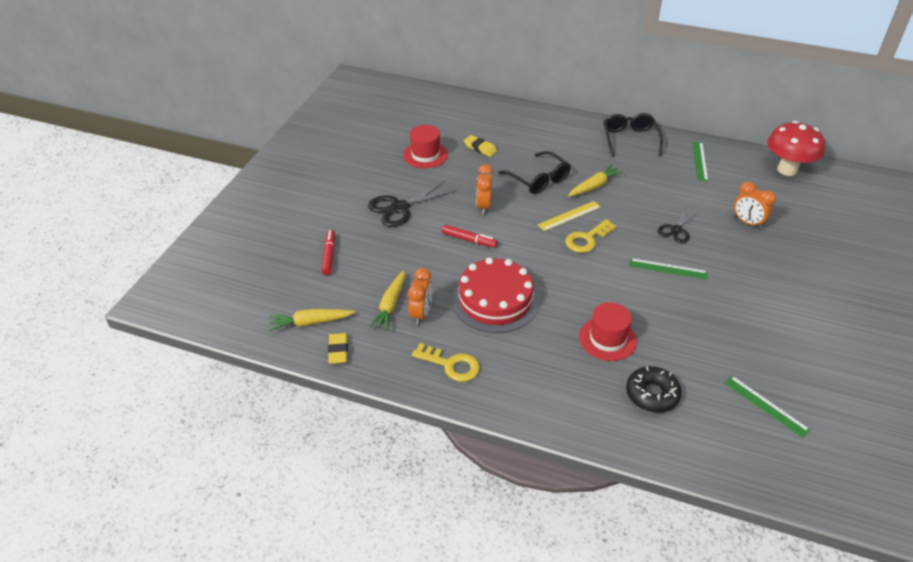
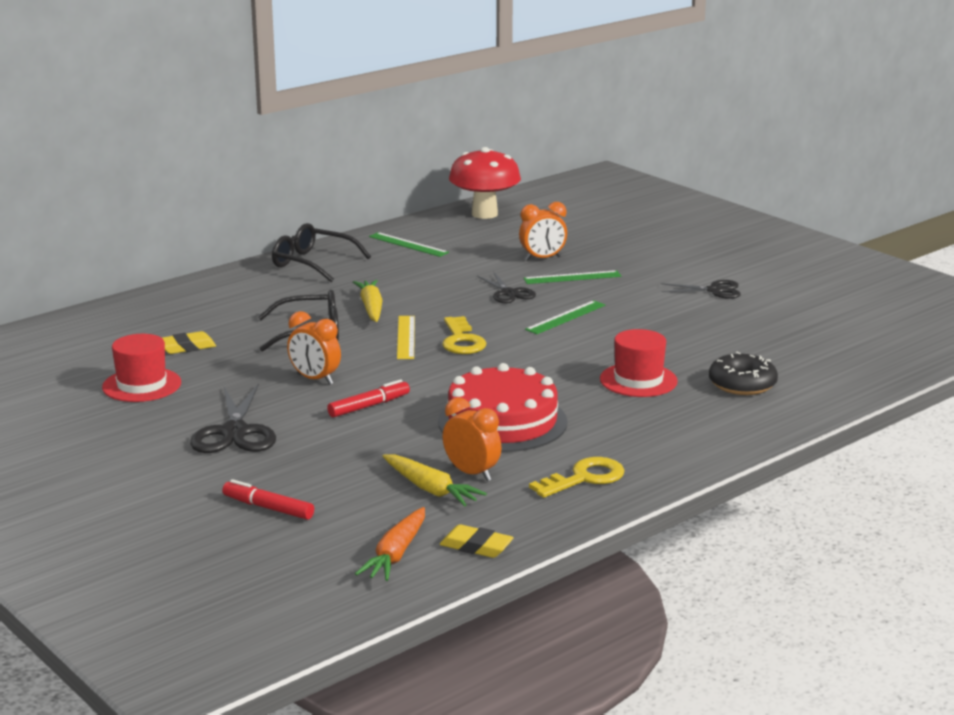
camera: 60 degrees left, 20 degrees down
(310, 322) = (396, 554): yellow carrot -> orange carrot
(765, 406) = (807, 339): green ruler -> green ruler (572, 277)
(795, 324) = (715, 290): none -> black scissors

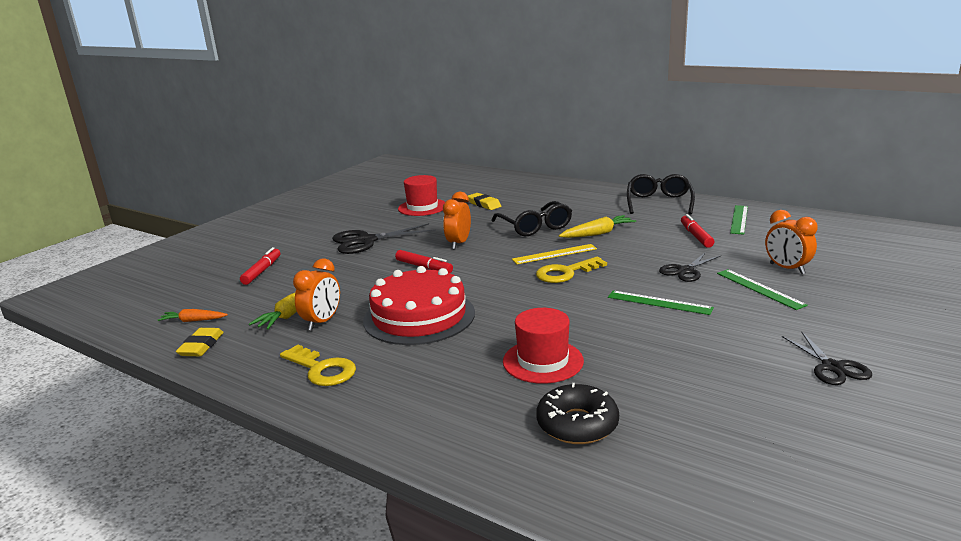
camera: 75 degrees right, 0 degrees up
(396, 554) = (193, 321): orange carrot -> orange carrot, size x0.66
(431, 270) = (696, 236): none -> red marker
(484, 214) = (855, 229): red mushroom -> none

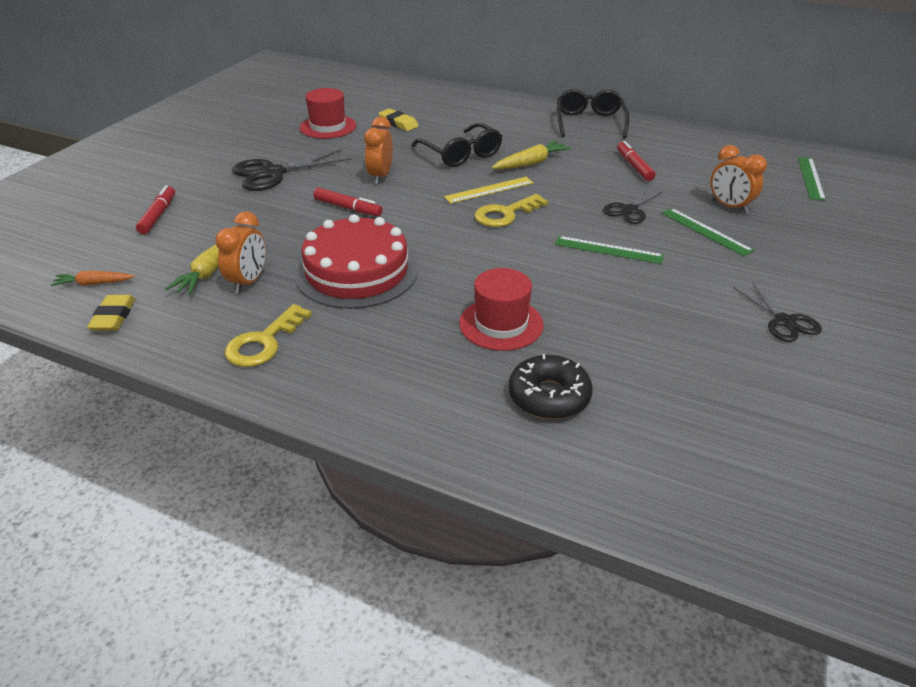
camera: 10 degrees left, 15 degrees up
(322, 369) = (264, 342): yellow key -> yellow key turned 90 degrees clockwise
(739, 219) = (675, 145): green ruler -> green ruler (810, 178)

